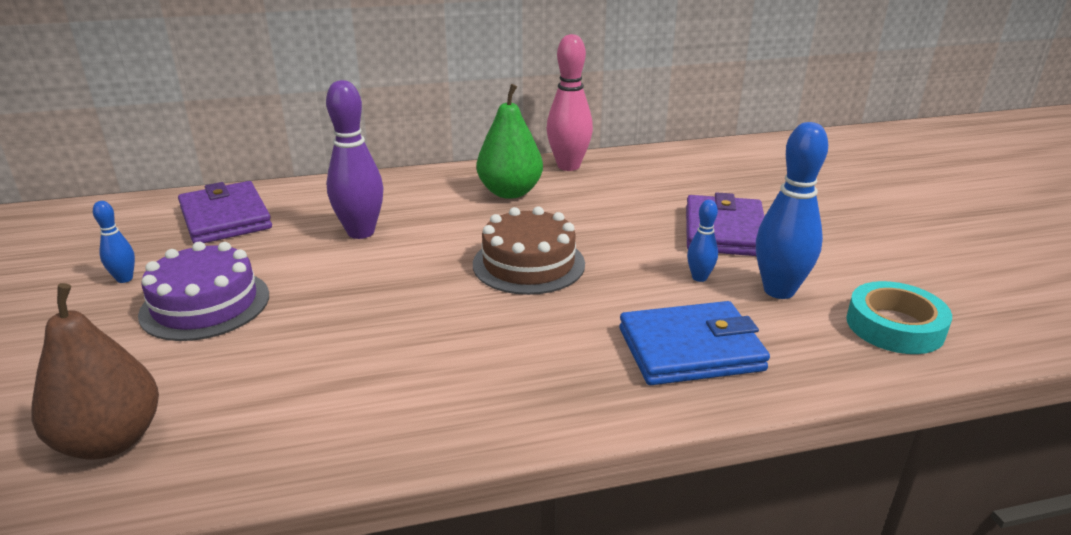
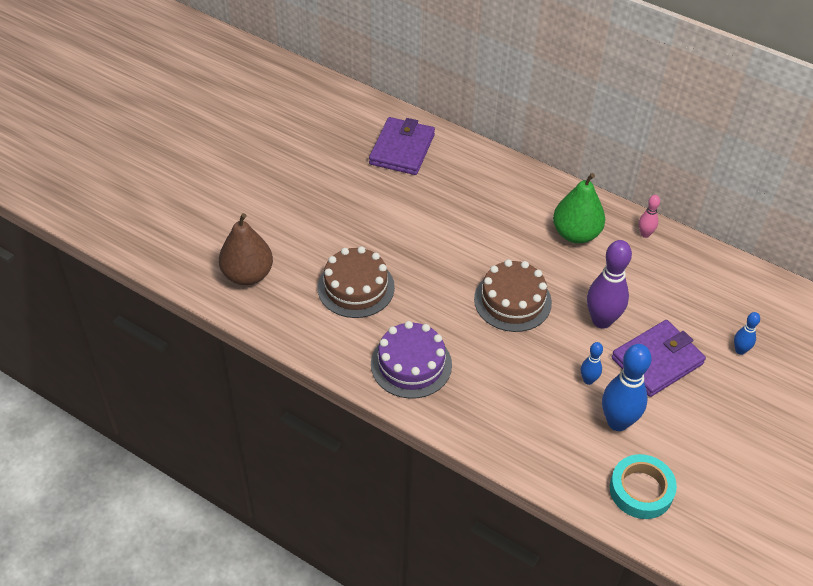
camera: 45 degrees right, 20 degrees up
(124, 279) = (321, 170): blue bowling pin -> blue bowling pin (740, 350)
(205, 304) = (339, 216): purple cake -> purple cake (411, 364)
(319, 355) = (356, 287): none -> brown cake
(361, 232) = (456, 211): purple bowling pin -> purple bowling pin (601, 320)
(568, 166) = (645, 234): pink bowling pin -> pink bowling pin, size x0.50
(690, 349) = (516, 415): blue wallet -> none

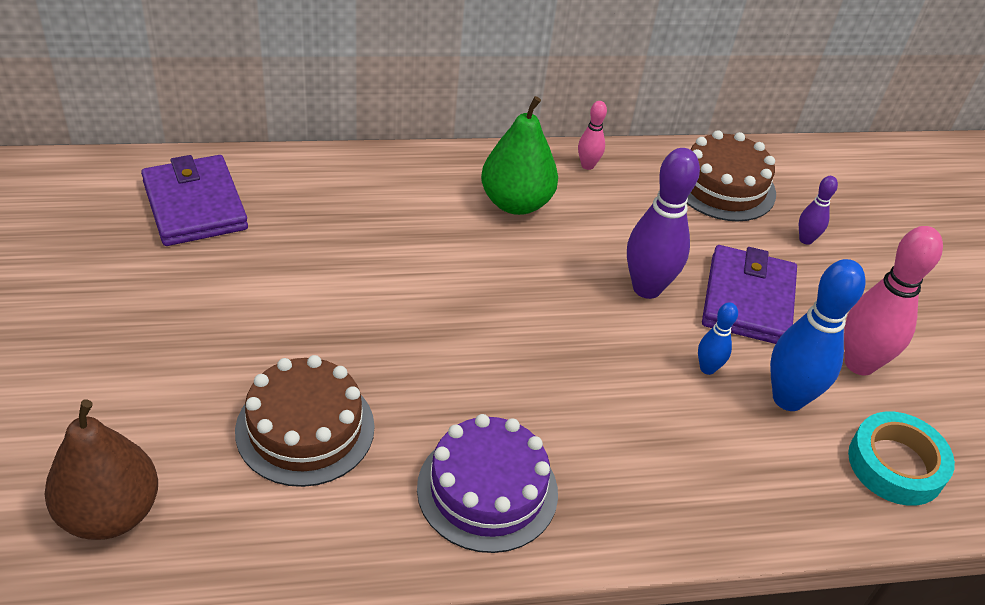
camera: 45 degrees left, 5 degrees down
(512, 301) = (527, 323): brown cake -> brown cake (724, 186)
(685, 432) = (859, 363): none -> pink bowling pin
(740, 350) = (806, 240): blue bowling pin -> purple bowling pin

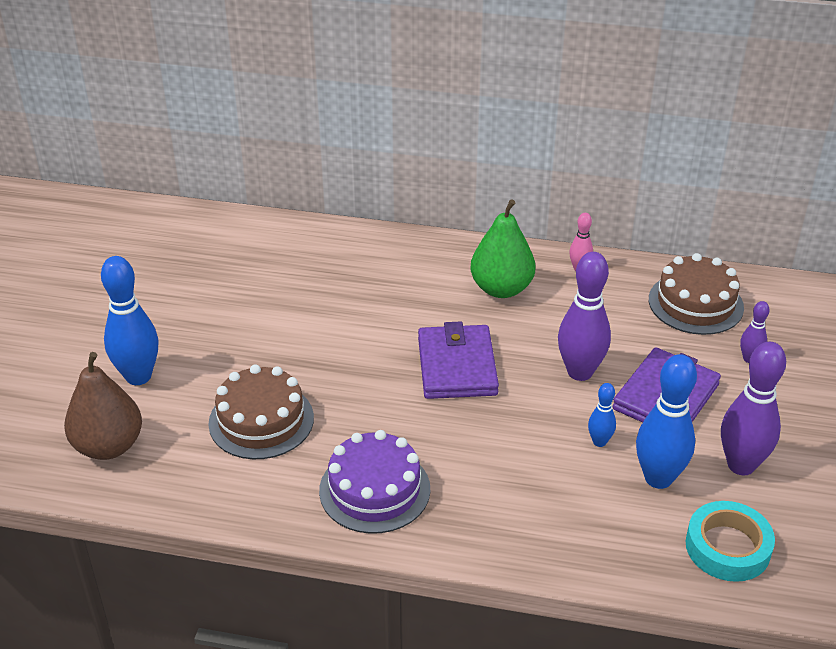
camera: 25 degrees right, 5 degrees down
(113, 402) = (138, 376): none -> blue bowling pin
(194, 205) = (249, 252): purple wallet -> purple wallet (456, 366)
(859, 363) = (741, 465): pink bowling pin -> purple bowling pin

